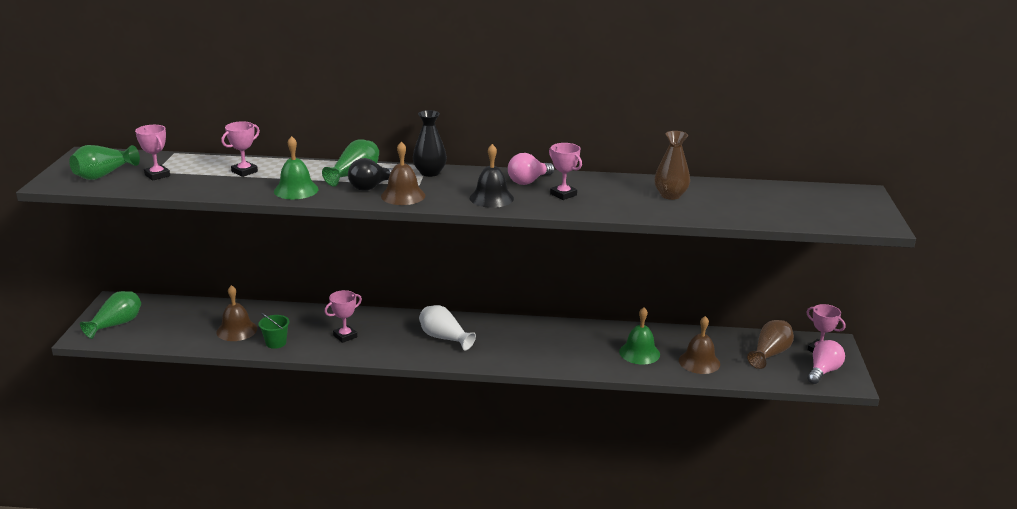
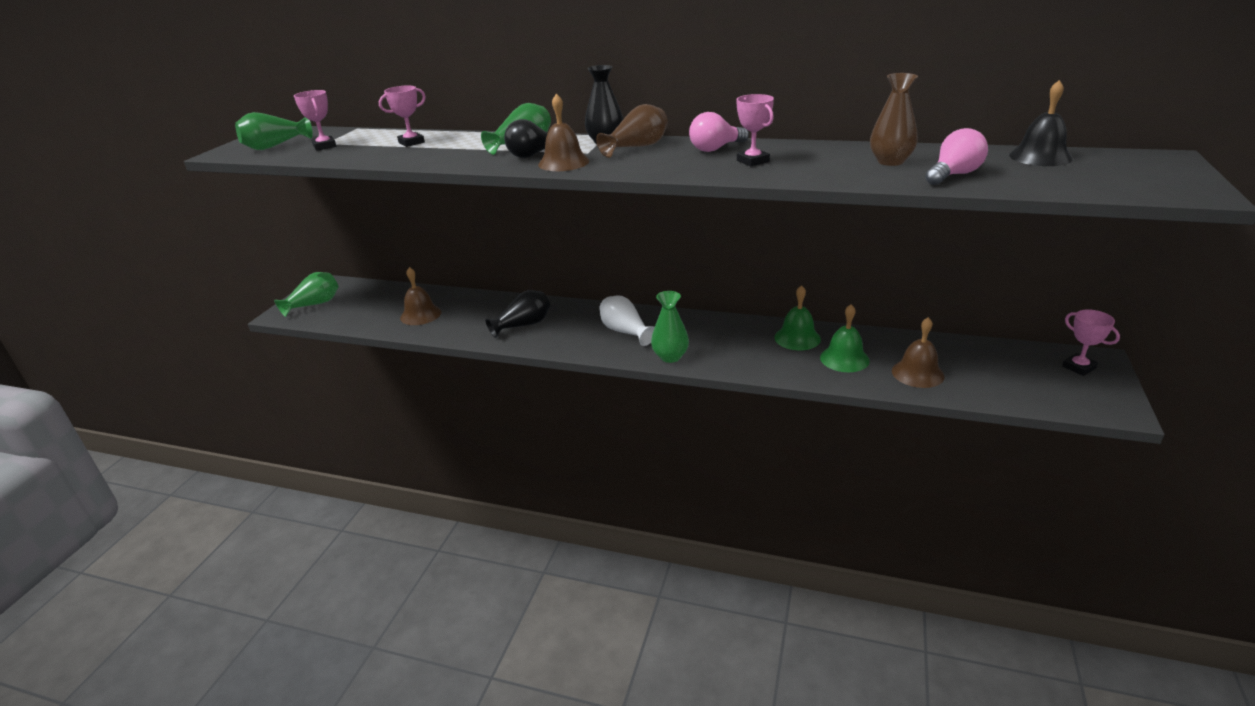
camera: 15 degrees right, 5 degrees up
(276, 343) = (452, 329): green bucket -> none
(296, 190) = (452, 158): green bell -> green bell (797, 338)
(345, 336) = (523, 325): pink trophy -> black vase
(491, 198) = (664, 164): black bell -> black bell (1040, 157)
(491, 359) = (670, 357): none -> green vase
(770, 354) = (1011, 368): brown vase -> brown vase (637, 147)
(823, 371) = (1083, 394): pink light bulb -> pink light bulb (953, 175)

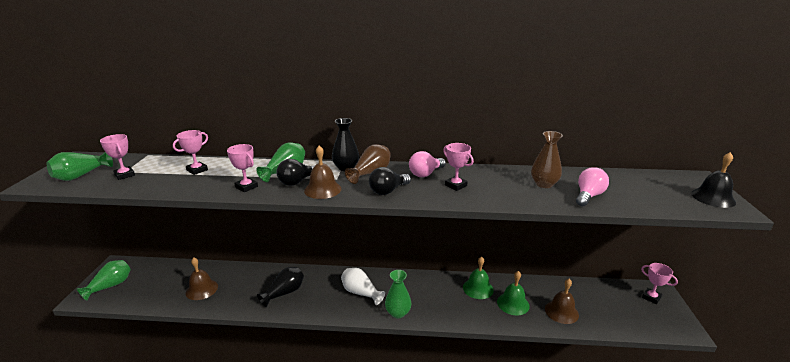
camera: 15 degrees left, 5 degrees down
(466, 159) = (246, 187): none -> pink trophy
(652, 165) = (388, 191): none -> black light bulb
(1040, 157) = (629, 178): black bell -> black bell (713, 197)

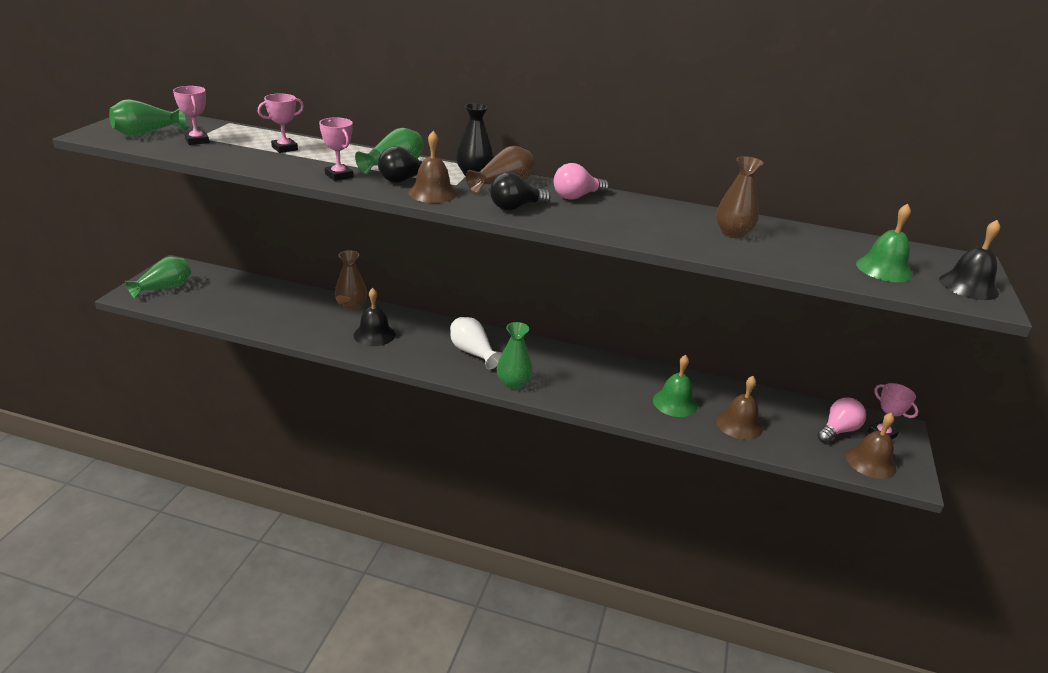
camera: 10 degrees right, 5 degrees up
(201, 289) = (272, 312): brown bell -> brown bell (871, 462)
(261, 272) = (351, 306): none -> brown vase
(284, 293) = (374, 334): black vase -> black bell
(455, 185) = (609, 215): pink trophy -> none
(478, 288) = (634, 377): green bell -> green bell (884, 269)
(588, 196) = (785, 255): pink light bulb -> pink light bulb (838, 430)

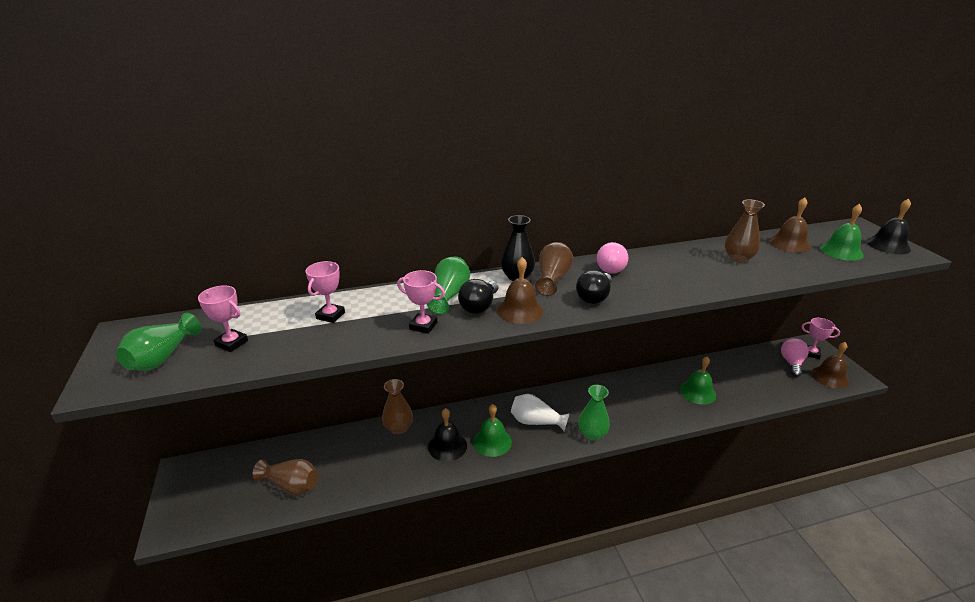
camera: 30 degrees left, 0 degrees up
(164, 288) = (199, 501): green vase -> none
(231, 306) = (291, 485): none -> brown vase
(415, 348) = (492, 441): none -> green bell
(739, 424) = (746, 388): brown bell -> brown bell (789, 244)

